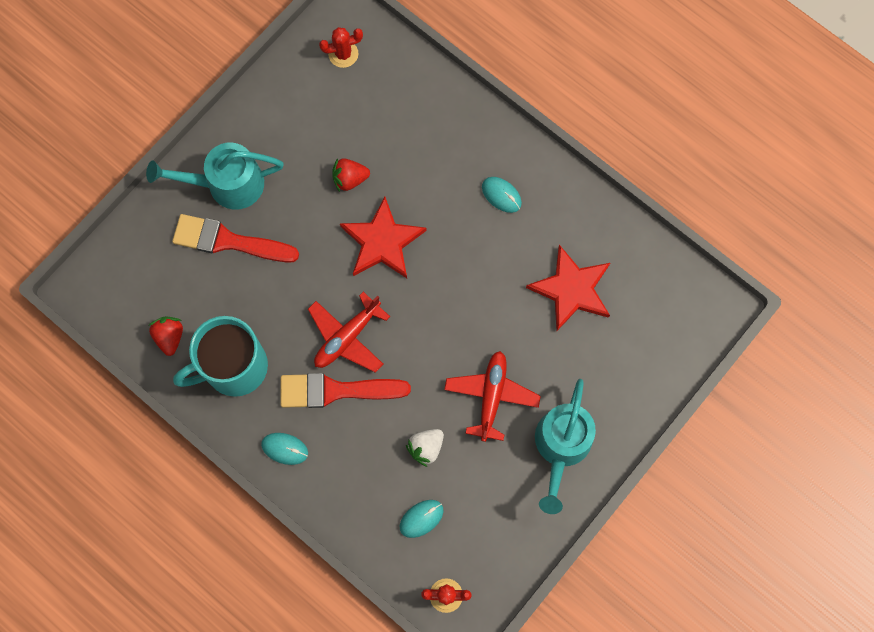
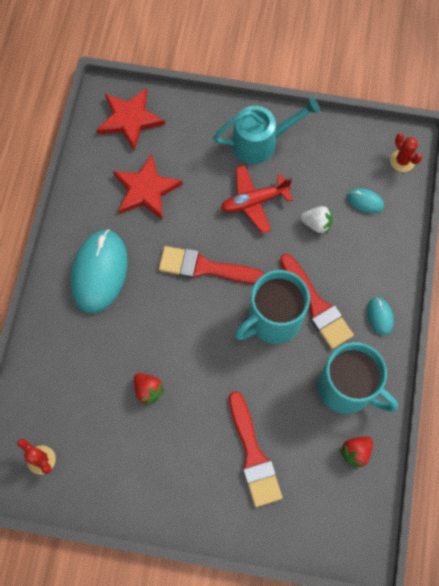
camera: 120 degrees left, 5 degrees down
(226, 184) = (207, 486): turquoise watering can -> none
(347, 337) = (273, 320): red plane -> turquoise mug
(382, 242) = (185, 337): red star -> red star (130, 119)
(444, 302) = (205, 267): none -> red brush
(501, 195) = (100, 272): turquoise mouse -> turquoise mouse, size x2.23

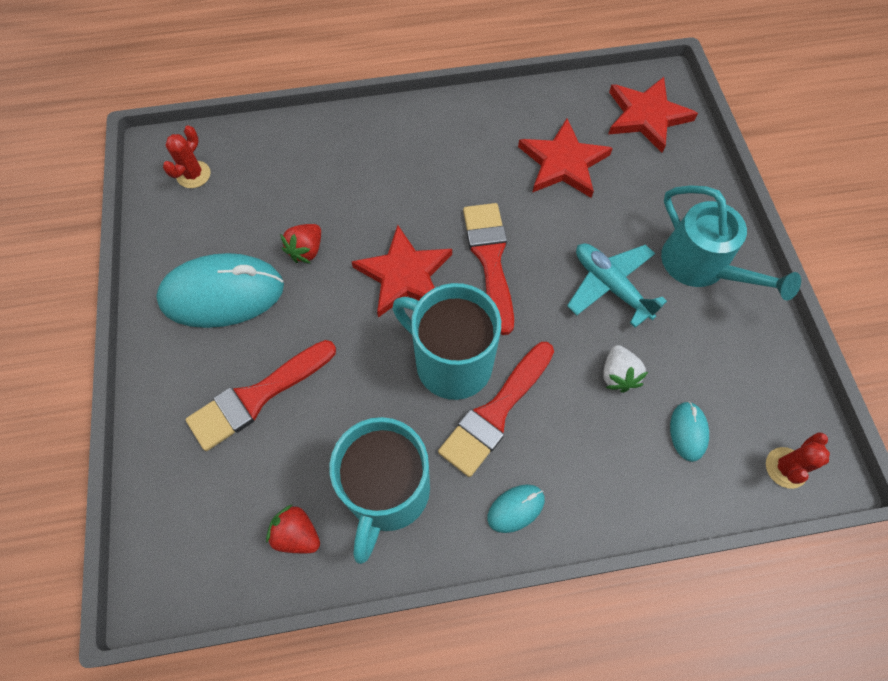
camera: 70 degrees right, 5 degrees down
(100, 272) = (435, 153): turquoise mouse -> turquoise mouse (222, 294)
(195, 328) = (404, 275): none -> red star
(254, 201) = (610, 286): red plane -> turquoise plane

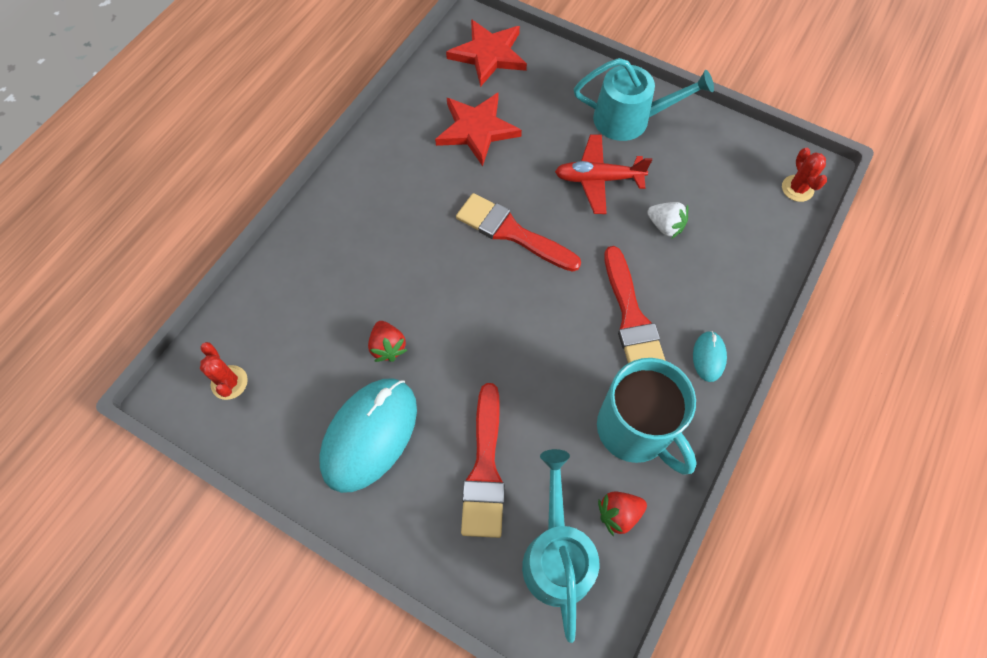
camera: 50 degrees left, 0 degrees up
(223, 507) = (557, 554): none -> turquoise watering can
(404, 275) = (473, 296): red star -> none
(451, 362) = (571, 317): turquoise mug -> none
(610, 286) = (598, 179): turquoise plane -> red plane
(688, 431) = (735, 219): turquoise mouse -> none

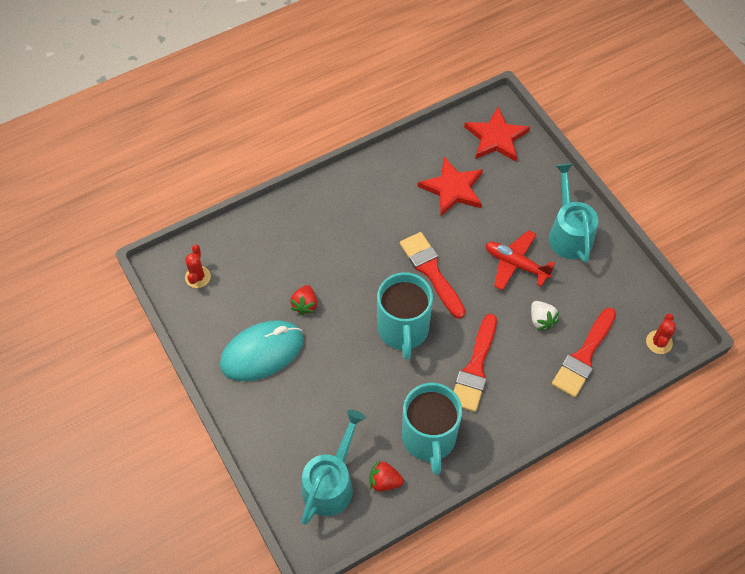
camera: 30 degrees right, 5 degrees down
(485, 468) = (319, 410): red brush -> red brush (584, 356)
(523, 316) = (403, 330): none -> turquoise mug
(630, 119) = (568, 233): turquoise watering can -> turquoise watering can turned 135 degrees counterclockwise
(709, 357) = (510, 420): turquoise mouse -> none

